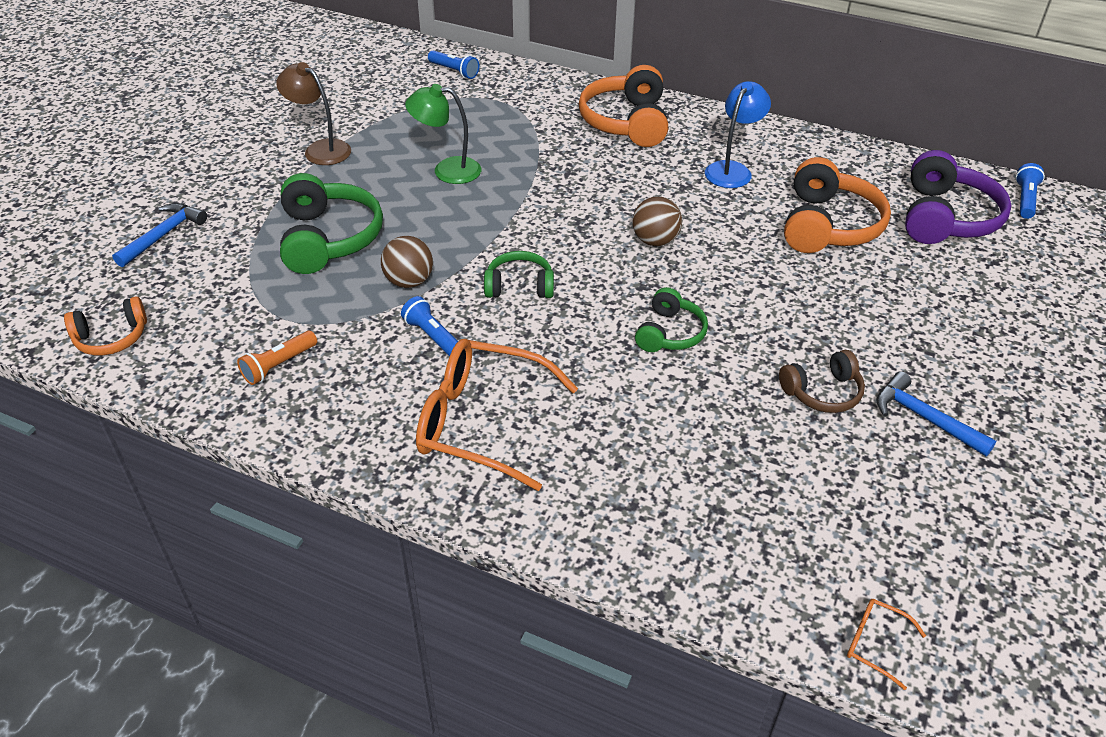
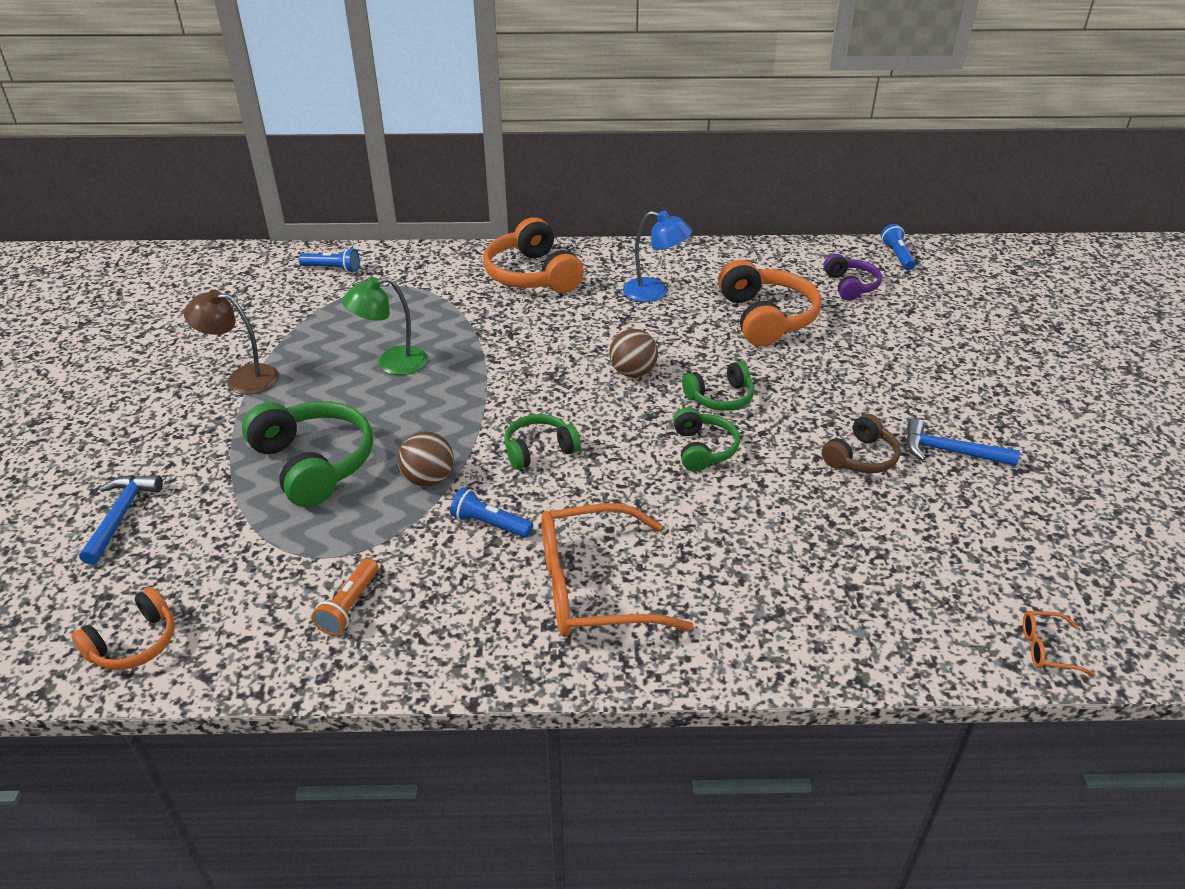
camera: 25 degrees left, 5 degrees down
(722, 290) = (720, 397): none -> green headphones
(732, 170) = (654, 292): blue lamp -> blue lamp turned 105 degrees clockwise
(945, 217) = (850, 286): purple headphones -> purple headphones, size x0.58

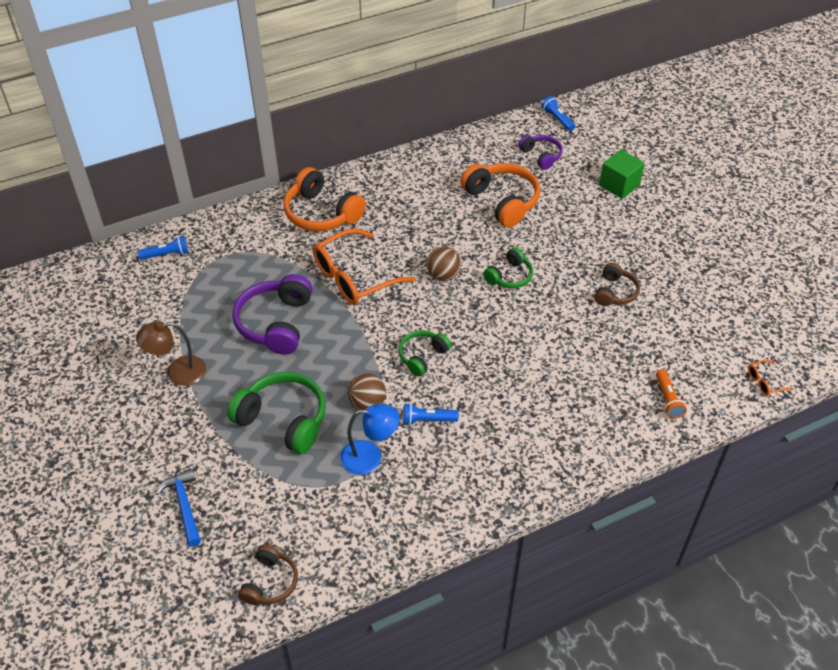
camera: 25 degrees left, 10 degrees up
(134, 643) = (270, 582): orange headphones -> brown headphones
(349, 606) = (382, 506): orange flashlight -> orange flashlight (667, 399)
(391, 363) = (276, 323): green lamp -> purple headphones
(595, 587) = (516, 437): orange glasses -> orange glasses (355, 277)
(654, 292) = (416, 202): blue lamp -> blue lamp (370, 457)
(703, 449) = (521, 319): green headphones -> none
(942, 341) = (619, 185): none -> green cube
(950, 451) = (661, 270): blue hammer -> none

